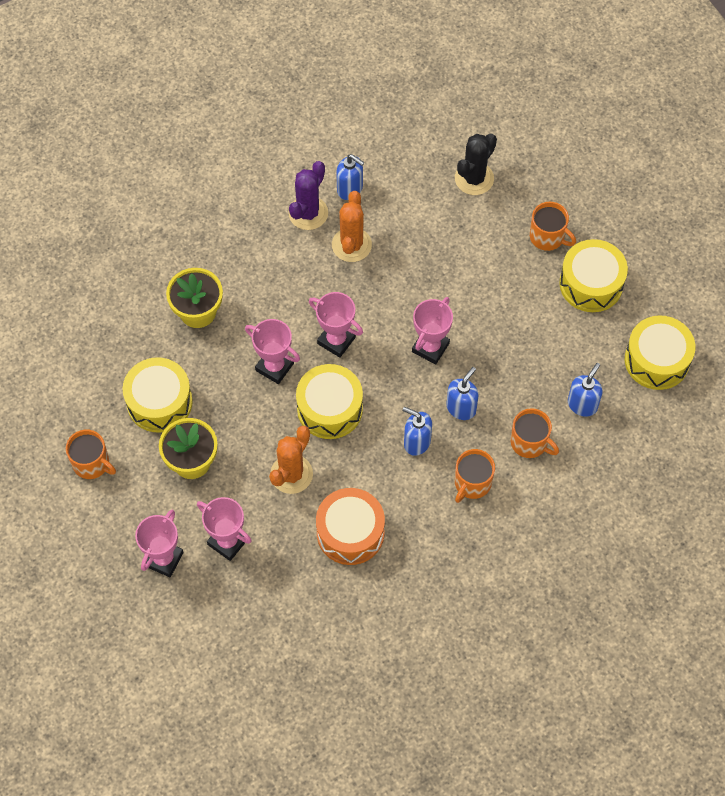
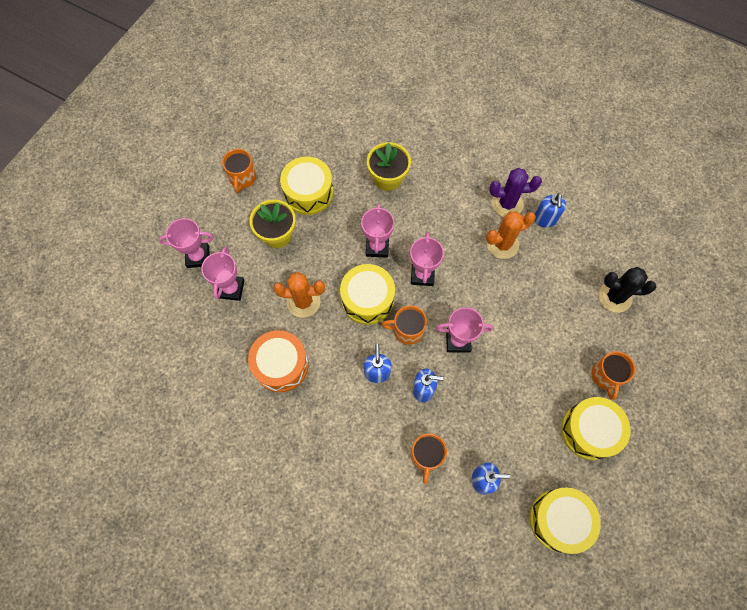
camera: 60 degrees right, 5 degrees up
(472, 483) = (367, 430): orange mug -> orange mug (407, 330)

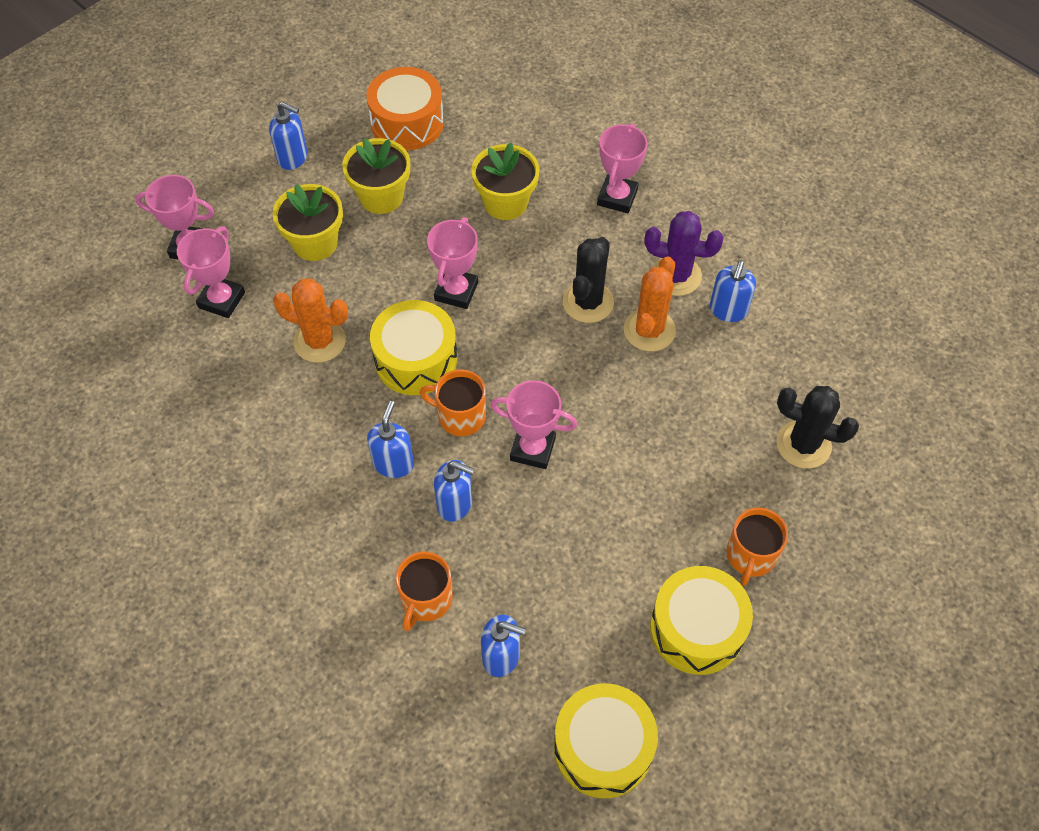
camera: 15 degrees right, 10 degrees down
(242, 178) = (293, 158): orange mug -> blue soap dispenser
(281, 365) = (255, 419): orange drum -> orange drum (407, 122)
(308, 192) = (381, 197): yellow drum -> yellow flower pot
(422, 275) = (510, 345): pink trophy -> pink trophy (617, 197)
(460, 234) = (588, 302): none -> black cactus
(502, 244) = (649, 330): orange cactus -> orange cactus turned 60 degrees counterclockwise

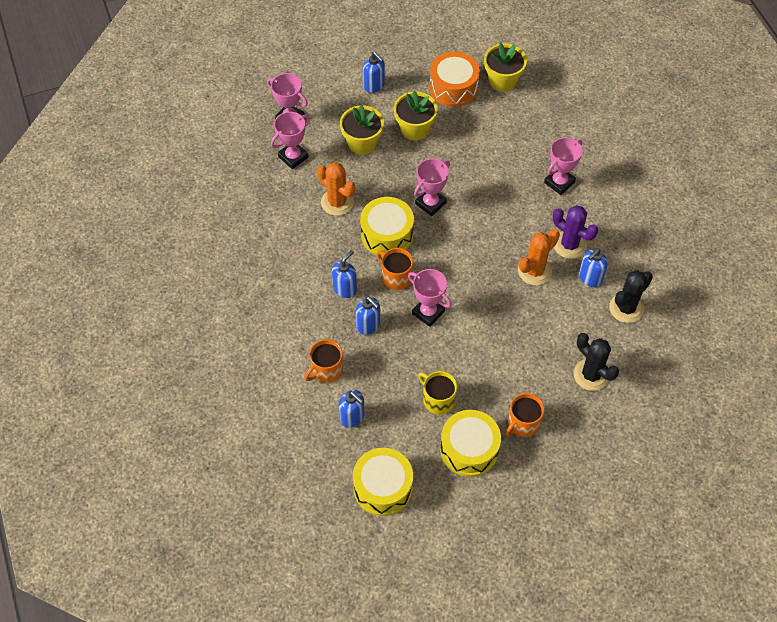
camera: 25 degrees right, 0 degrees up
(505, 203) = (488, 160): yellow flower pot -> yellow flower pot (502, 80)
(588, 302) = (506, 240): black cactus -> black cactus (626, 308)
(613, 573) = (438, 400): none -> yellow mug

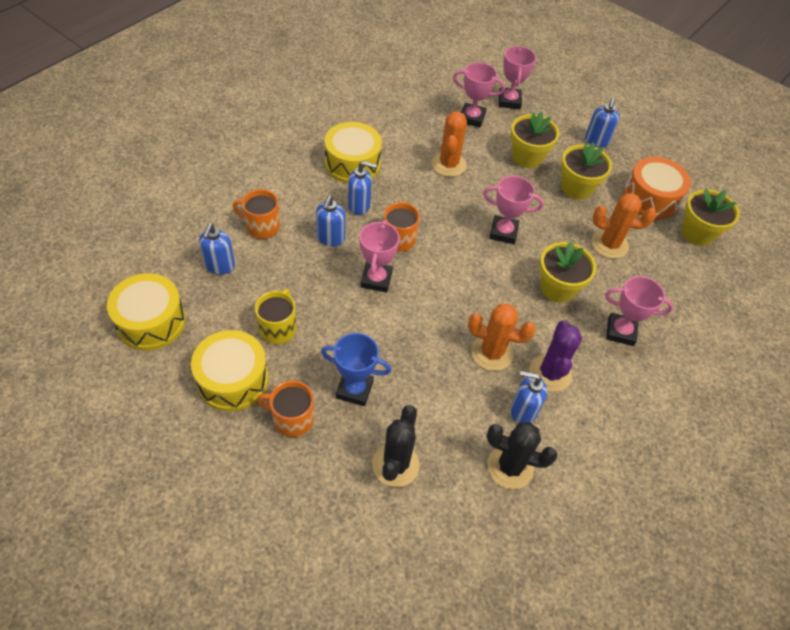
camera: 55 degrees right, 5 degrees down
(387, 234) = (442, 213): yellow drum -> yellow drum (352, 164)
(481, 141) = (609, 244): none -> orange cactus
(502, 198) = (557, 288): none -> yellow flower pot
(519, 373) = (354, 389): none -> blue trophy

